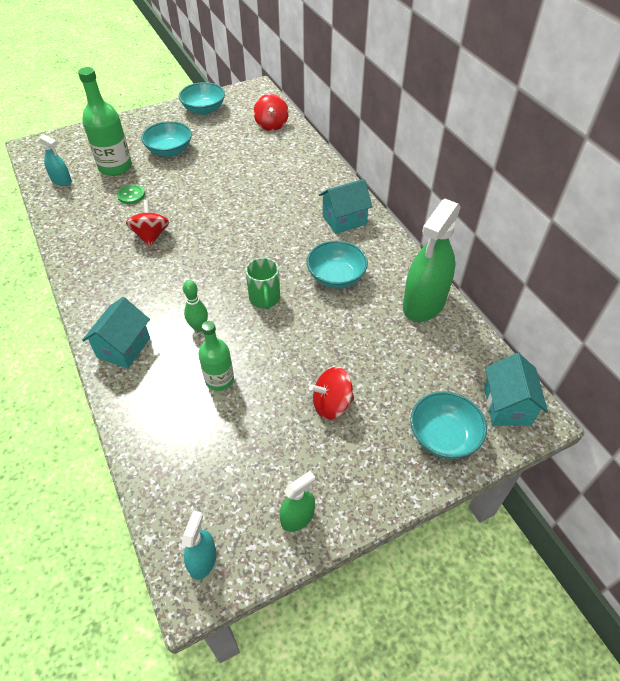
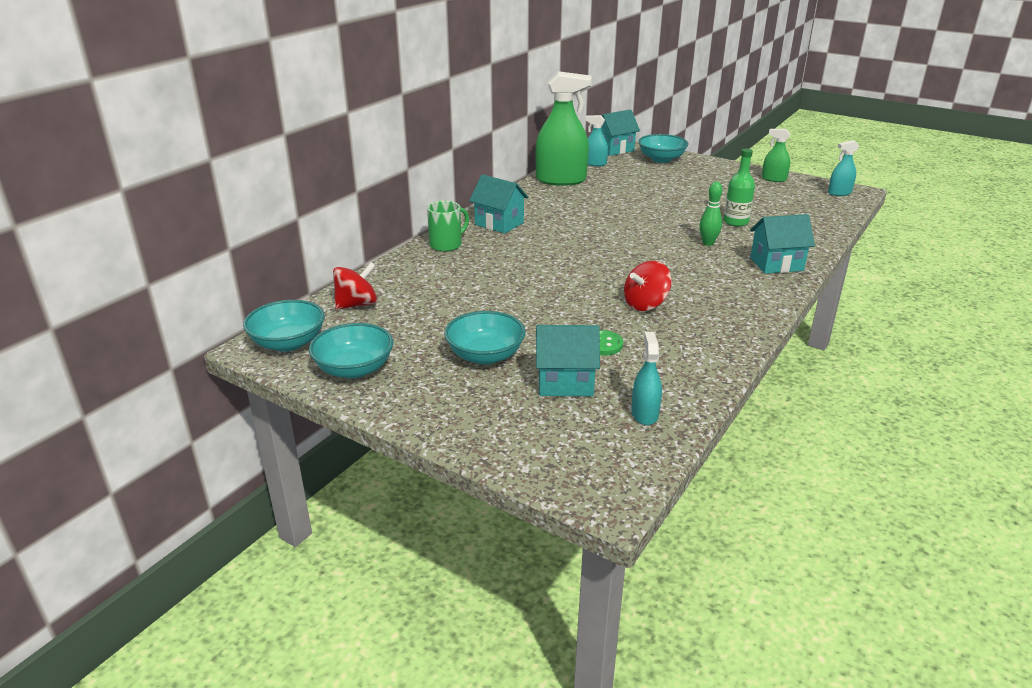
camera: 120 degrees left, 20 degrees down
(115, 167) = (565, 383): green bottle -> turquoise house
(264, 298) = (639, 229): green mug -> green mug (446, 245)
(332, 404) = (691, 187): red spinning top -> none
(336, 277) = (576, 211): turquoise bowl -> turquoise bowl (288, 343)
(461, 357) = (595, 164): none -> turquoise spray bottle

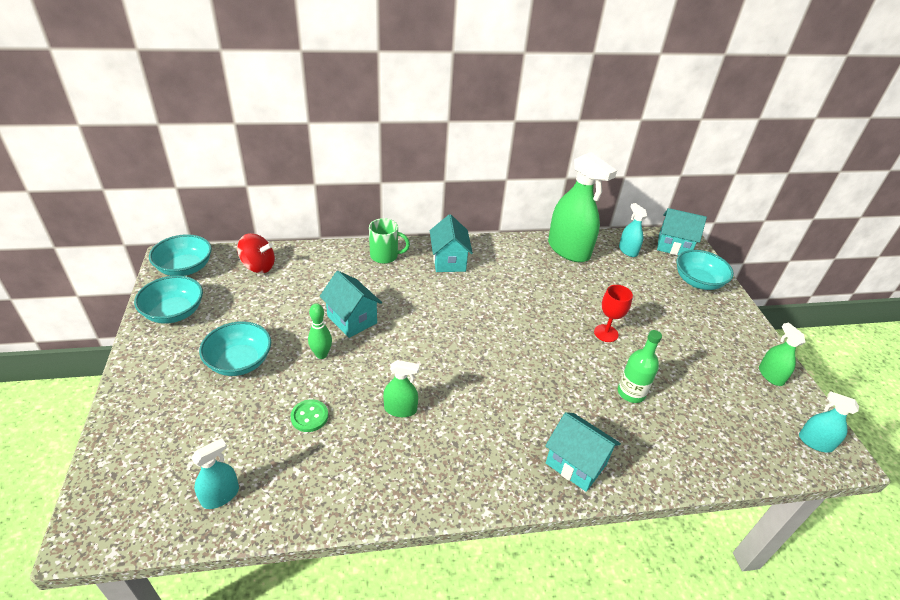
camera: 45 degrees right, 10 degrees up
(565, 383) = (233, 424): turquoise house -> turquoise house (352, 319)
(645, 304) = (400, 409): red spinning top -> green spray bottle
(669, 205) = (606, 333): none -> red goblet
(708, 243) = (561, 394): green bowling pin -> green bowling pin (321, 354)

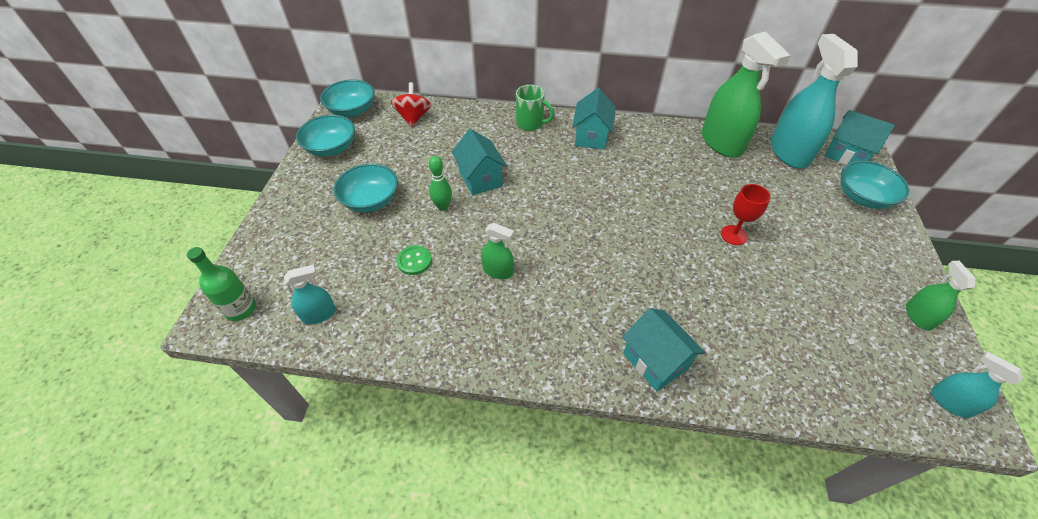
camera: 20 degrees right, 10 degrees up
(258, 266) = (413, 117): red spinning top -> red spinning top turned 120 degrees counterclockwise
(628, 250) = (789, 152): turquoise spray bottle -> turquoise spray bottle, size x2.05
(631, 393) = (741, 302): green bottle -> green bottle (241, 309)

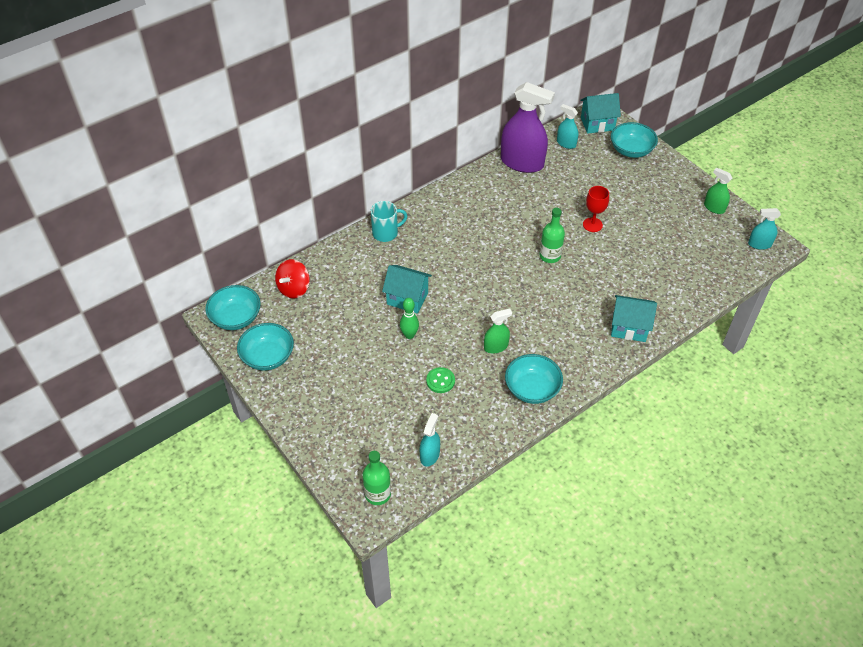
camera: 45 degrees left, 0 degrees up
(371, 200) = (356, 368): turquoise bowl -> turquoise bowl (532, 389)
(413, 117) = (294, 288): red spinning top -> red spinning top turned 105 degrees counterclockwise
(530, 123) = (386, 233): green mug -> turquoise mug
(591, 137) = (439, 215): turquoise house -> none
(652, 232) = (550, 256): none -> green bottle
(721, 142) = (522, 163): green spray bottle -> purple spray bottle
(789, 152) = (566, 143): turquoise spray bottle -> turquoise spray bottle, size x0.49

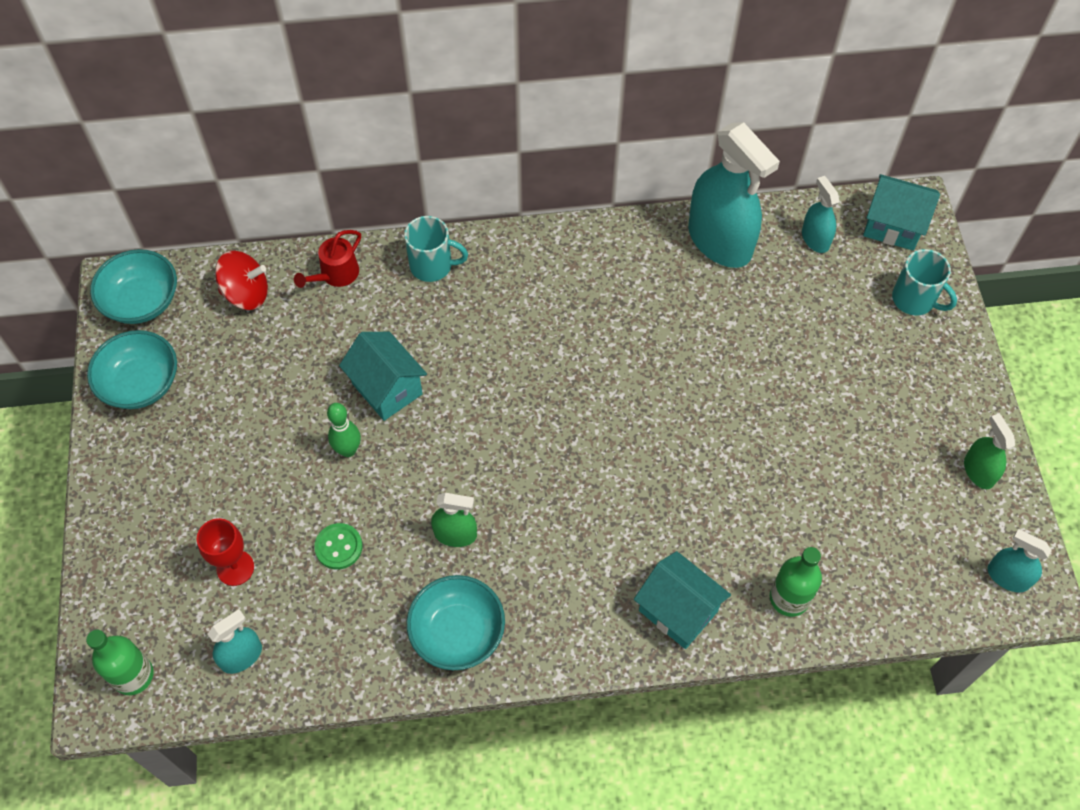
camera: 30 degrees right, 10 degrees up
(294, 288) = (246, 294): red spinning top -> red spinning top turned 150 degrees counterclockwise
(337, 259) = (336, 274): none -> red watering can
(522, 163) = (719, 241): purple spray bottle -> turquoise spray bottle
(550, 256) = (645, 424): green bottle -> green bottle (789, 598)
(592, 225) = (752, 403): red goblet -> red goblet (235, 568)
(631, 150) = (914, 300): turquoise bowl -> turquoise mug

